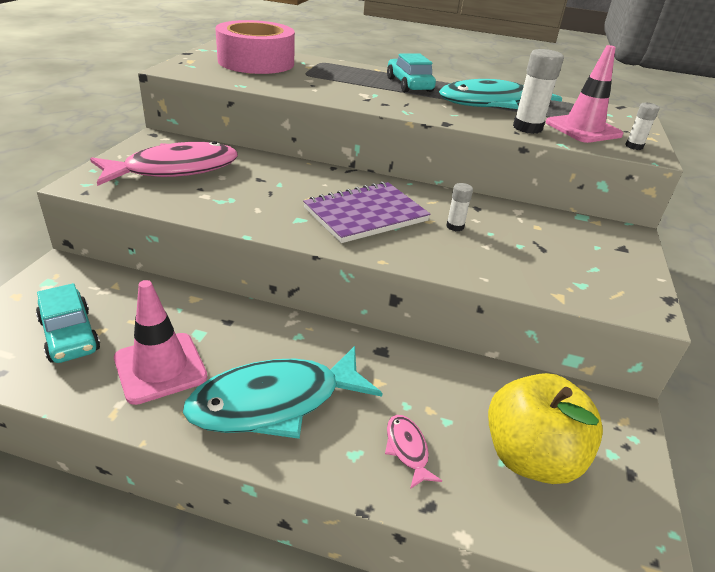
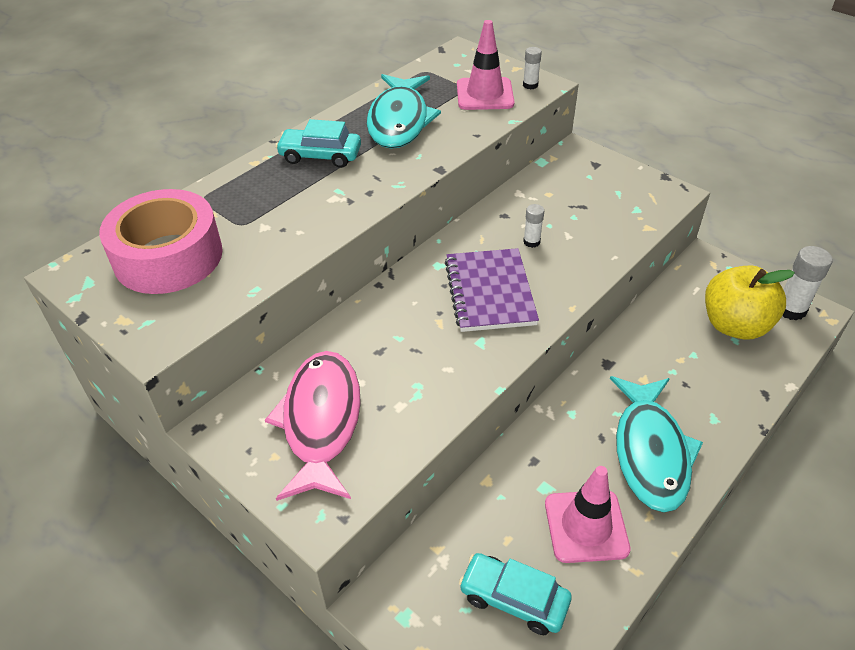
camera: 60 degrees left, 10 degrees up
(70, 335) = (514, 599): turquoise car -> turquoise car turned 150 degrees counterclockwise
(407, 449) = (715, 387): pink fish -> none
(527, 128) = (470, 124): white glue stick -> white glue stick (790, 309)

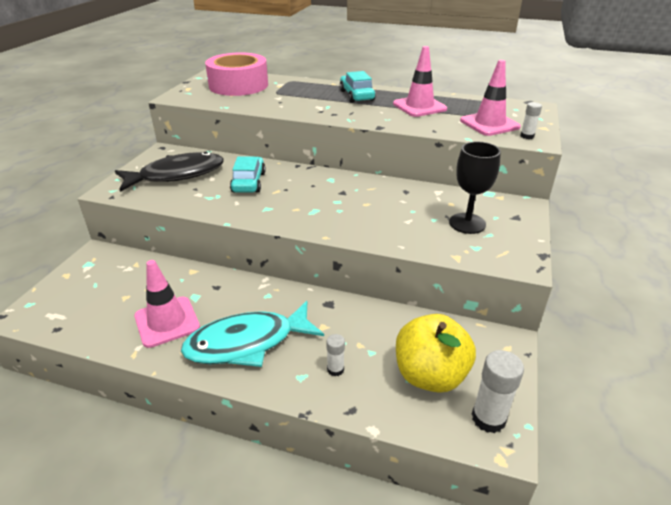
camera: 65 degrees right, 10 degrees down
(321, 422) = (177, 175): pink fish -> black fish
(399, 121) = (419, 106): turquoise fish -> pink traffic cone
(490, 292) = (318, 202): purple notebook -> none
(514, 599) = (104, 301): turquoise car -> turquoise car (248, 182)
(531, 242) = (385, 207): white glue stick -> white glue stick (335, 369)
(592, 198) = (467, 223): none -> black goblet

